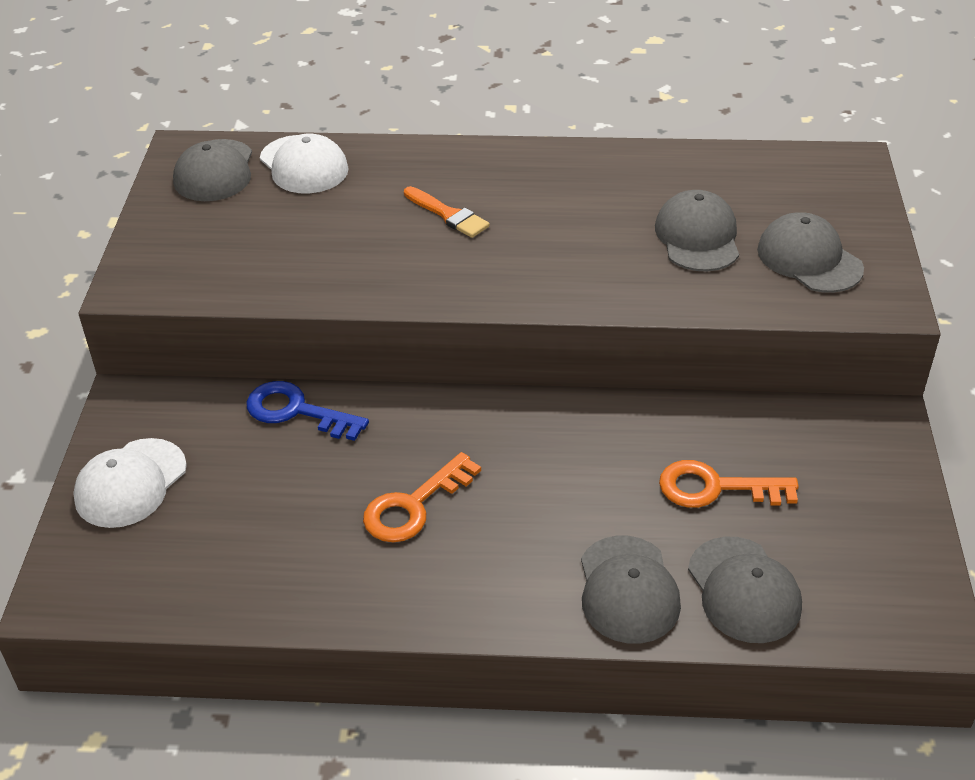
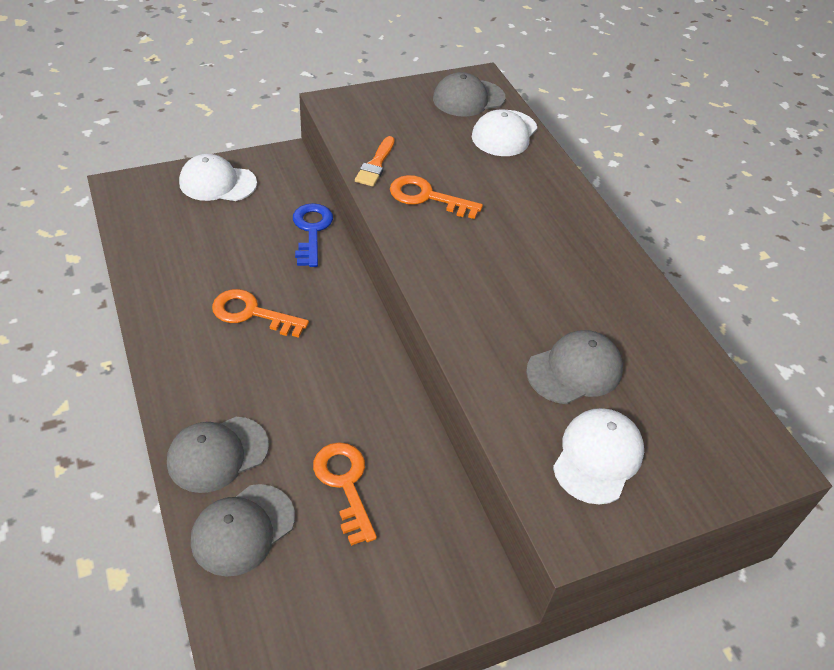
camera: 60 degrees right, 5 degrees up
(377, 258) = (427, 197): none -> orange key
(448, 215) = (500, 218): orange brush -> orange brush (375, 164)
(809, 259) = (598, 457): grey cap -> white cap

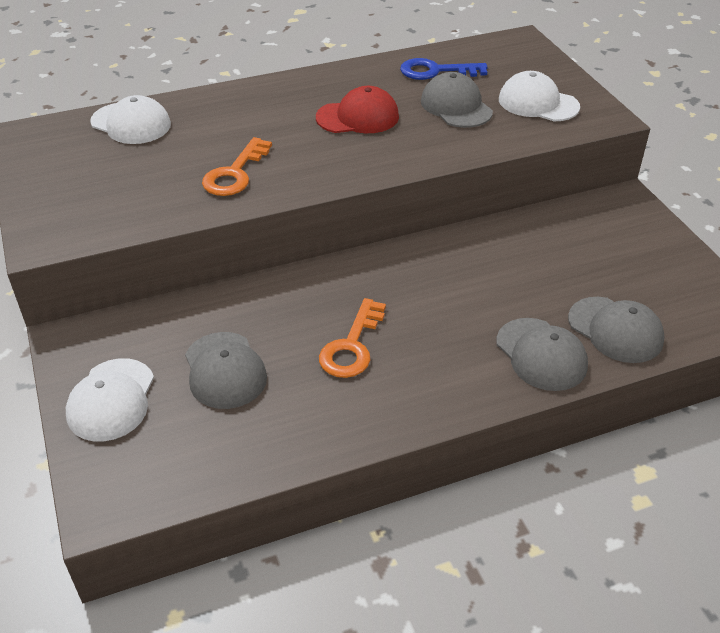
camera: 85 degrees left, 5 degrees down
(311, 231) = (217, 307): blue key -> blue key (436, 71)
(345, 484) = (552, 271): orange key -> none
(375, 164) = (175, 207): orange brush -> none
(468, 98) = (58, 143): grey cap -> grey cap (224, 370)
(537, 283) = (358, 117): none -> red cap

